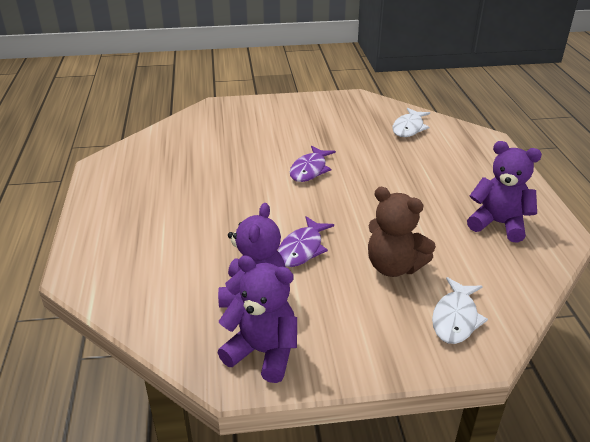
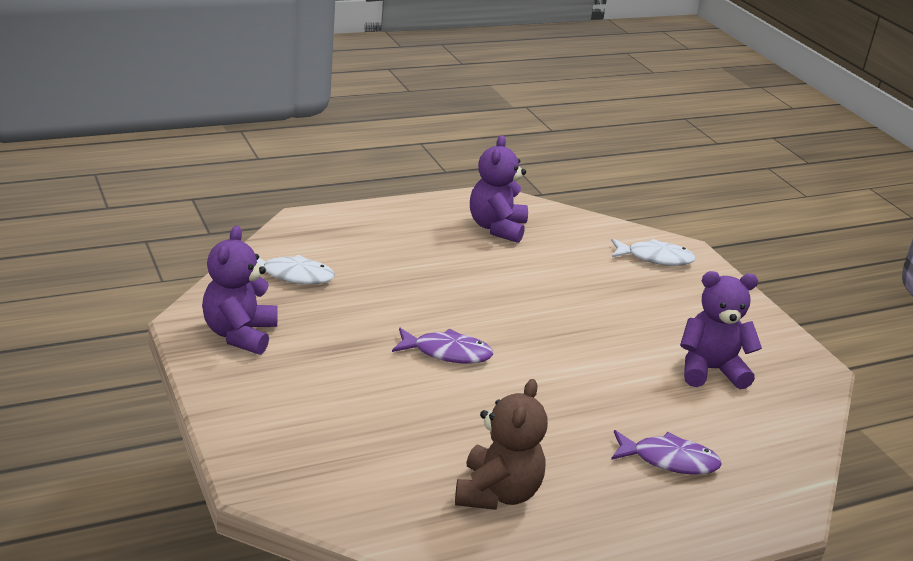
camera: 110 degrees left, 5 degrees down
(263, 352) = (776, 355): purple teddy bear -> purple teddy bear (240, 334)
(302, 249) = (618, 345): purple fish -> purple fish (669, 460)
(393, 266) = (607, 288): brown teddy bear -> brown teddy bear (497, 493)

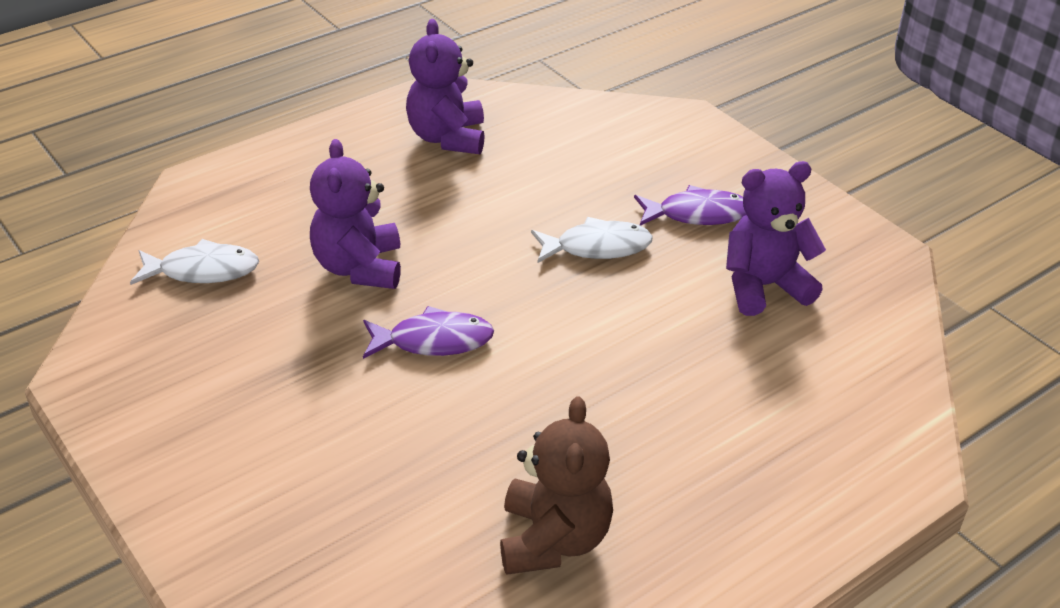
camera: 10 degrees left, 10 degrees up
(240, 334) = (154, 379): purple teddy bear -> purple teddy bear (359, 267)
(655, 258) = (653, 138): white fish -> white fish (597, 247)
(669, 460) = (751, 432): purple fish -> purple fish (697, 214)

